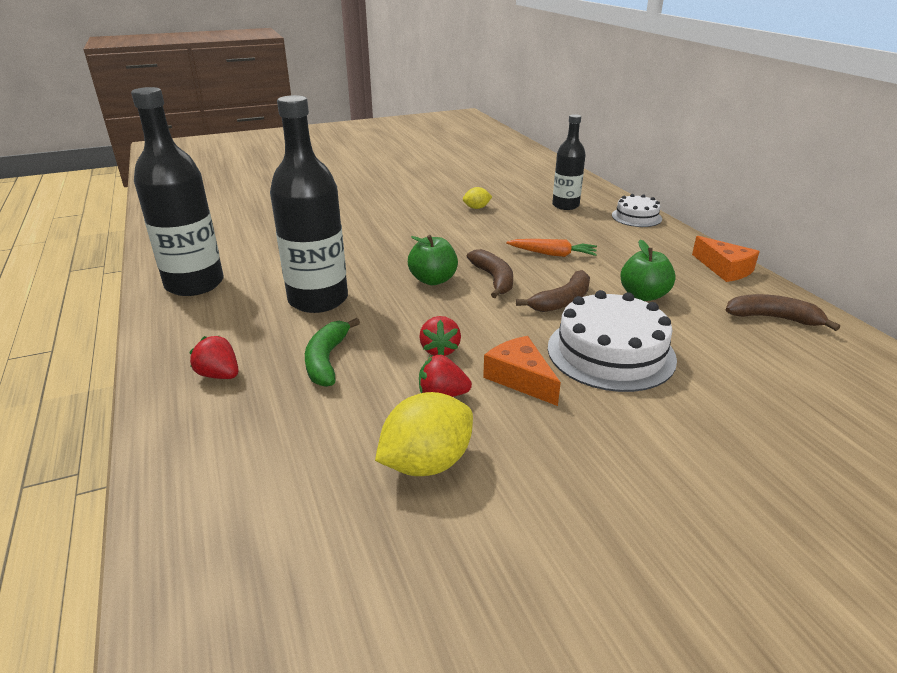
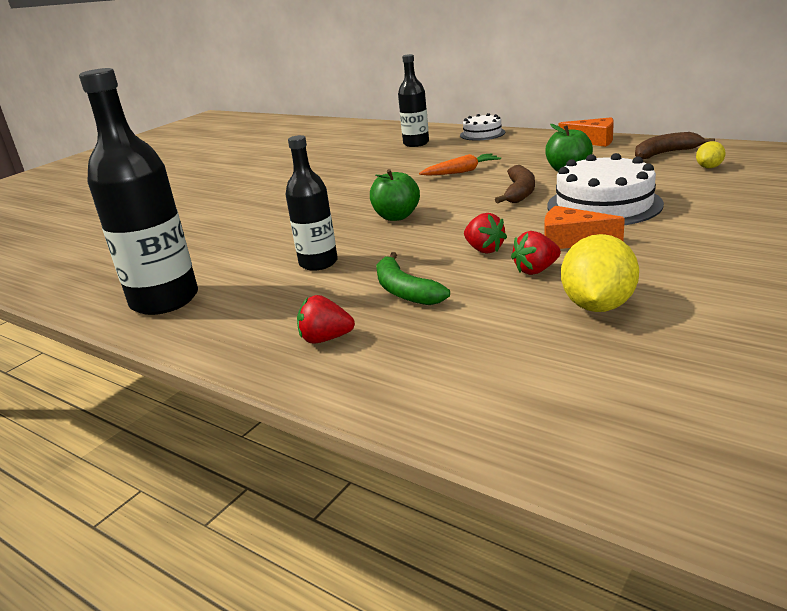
camera: 30 degrees left, 5 degrees down
(318, 300) = (318, 263): black bottle -> black bottle, size x0.61
(476, 208) = (345, 166): yellow lemon -> yellow lemon (709, 167)
(494, 279) = (445, 199): brown banana -> none

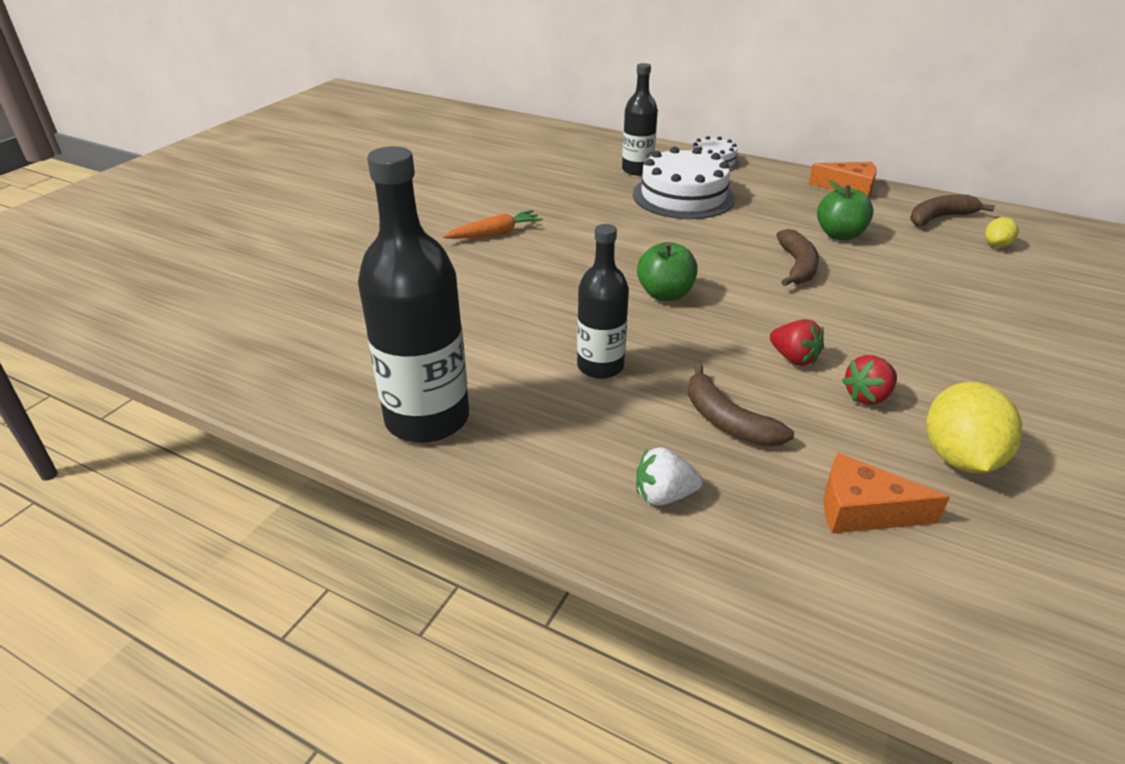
camera: 10 degrees left, 10 degrees up
(325, 339) = (663, 495): red strawberry -> white strawberry
(404, 291) = (727, 421): green banana -> brown banana
(461, 171) = (713, 224): orange carrot -> orange carrot (495, 233)
(572, 240) = (889, 350): orange cheese -> orange cheese (863, 510)
(604, 205) = (902, 295): white cake -> white cake (683, 196)

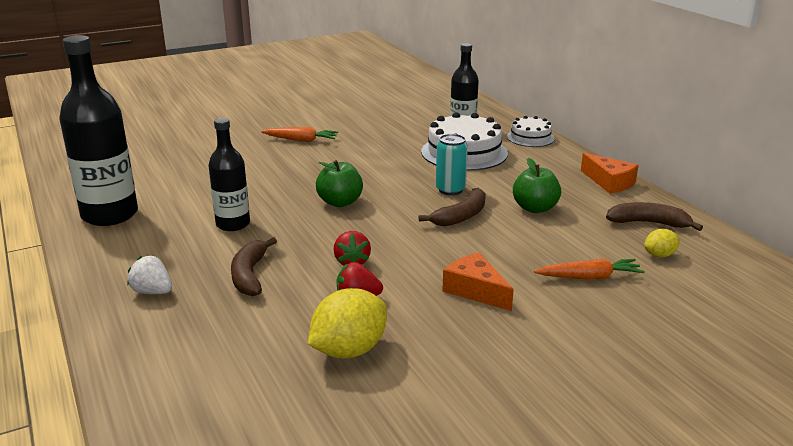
camera: 35 degrees right, 10 degrees down
(740, 241) = (450, 190): none -> turquoise can
(863, 510) = (238, 345): orange cheese -> orange cheese (475, 290)
(990, 287) = (589, 277): none -> orange carrot

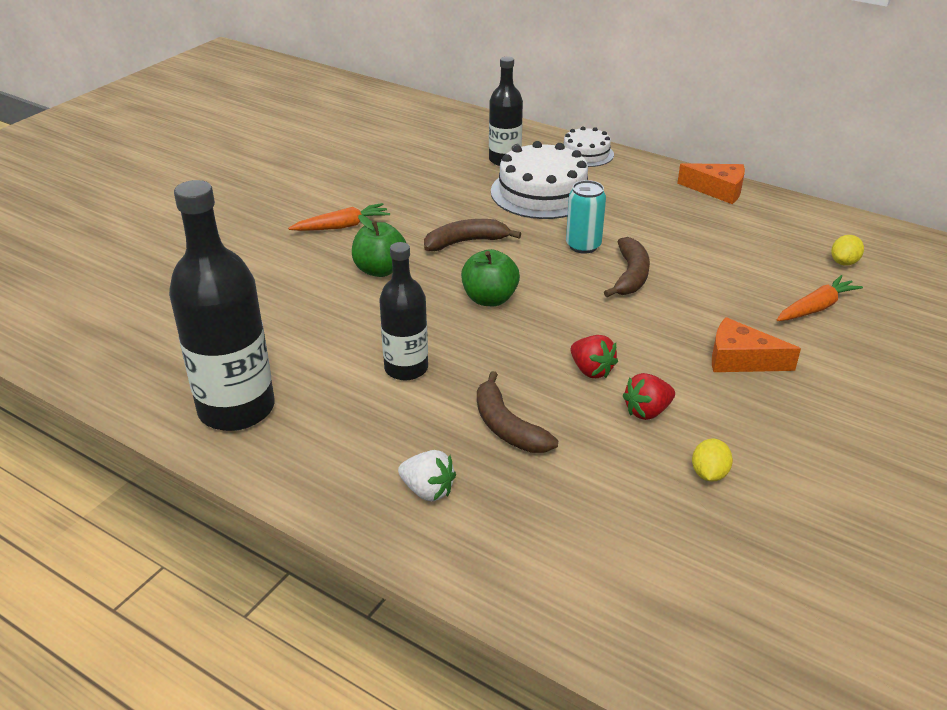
camera: 30 degrees left, 10 degrees up
(153, 292) = (428, 490): white strawberry -> white strawberry turned 150 degrees counterclockwise
(349, 350) = (709, 474): yellow lemon -> yellow lemon, size x0.52
(535, 208) = (686, 243): green apple -> green apple (380, 270)
(648, 223) = (799, 229): brown banana -> brown banana (466, 242)

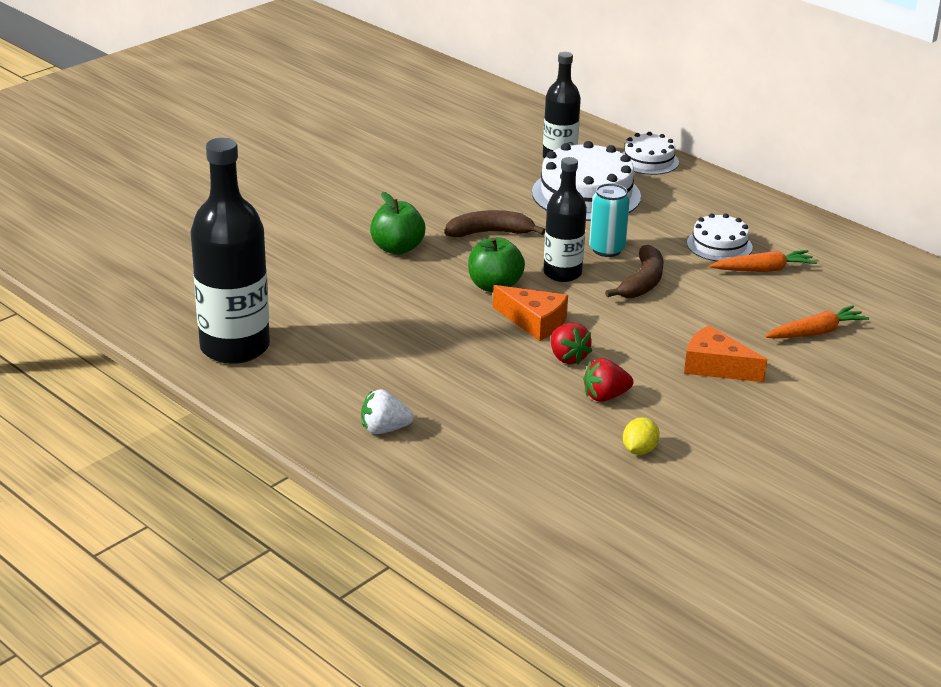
camera: 10 degrees right, 5 degrees down
(342, 226) = (372, 204): orange carrot -> orange carrot (763, 270)
(406, 368) = (395, 334): black bottle -> black bottle (562, 273)
(428, 490) = (384, 429): white strawberry -> white strawberry turned 135 degrees clockwise
(507, 427) = (471, 392): brown banana -> none
(685, 228) = (719, 245): none -> white cake
(717, 190) = (773, 213): orange cheese -> orange cheese (534, 322)
(844, 262) = (869, 296): yellow lemon -> none

